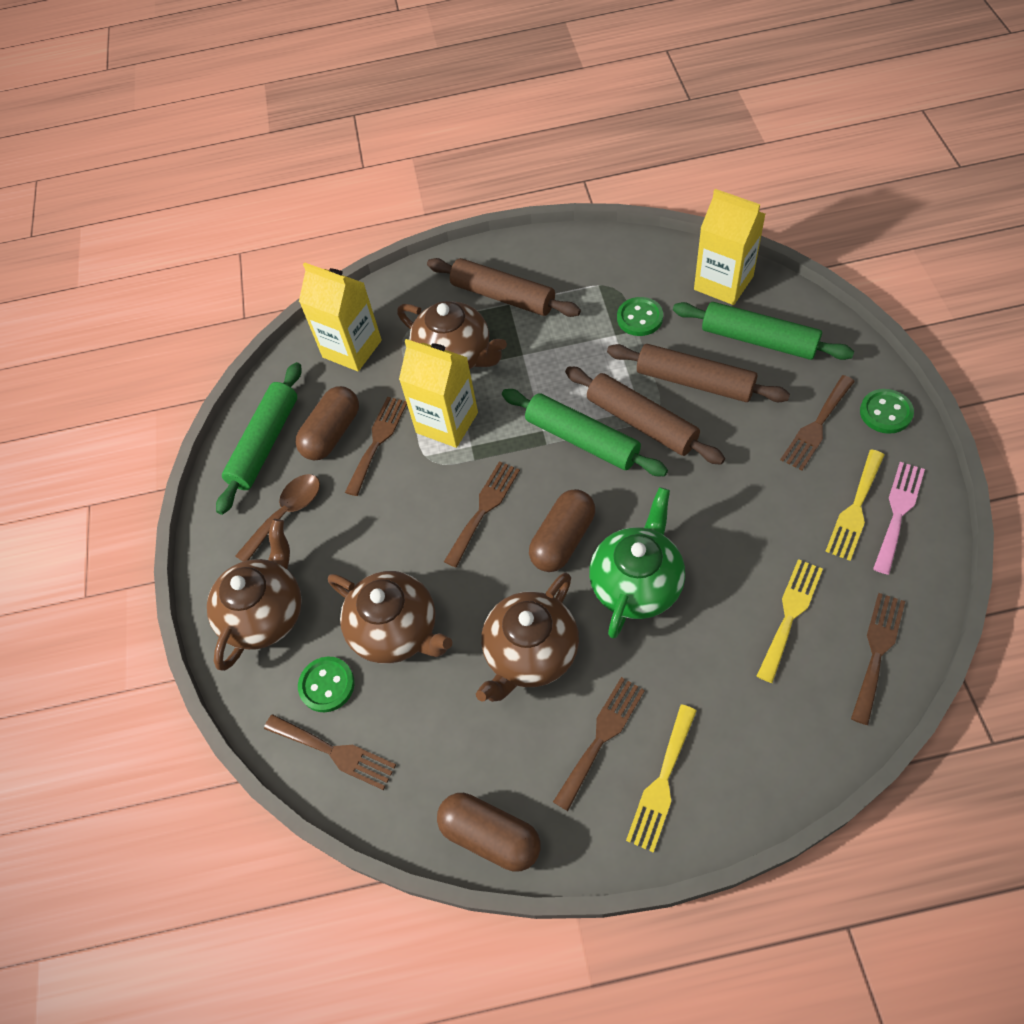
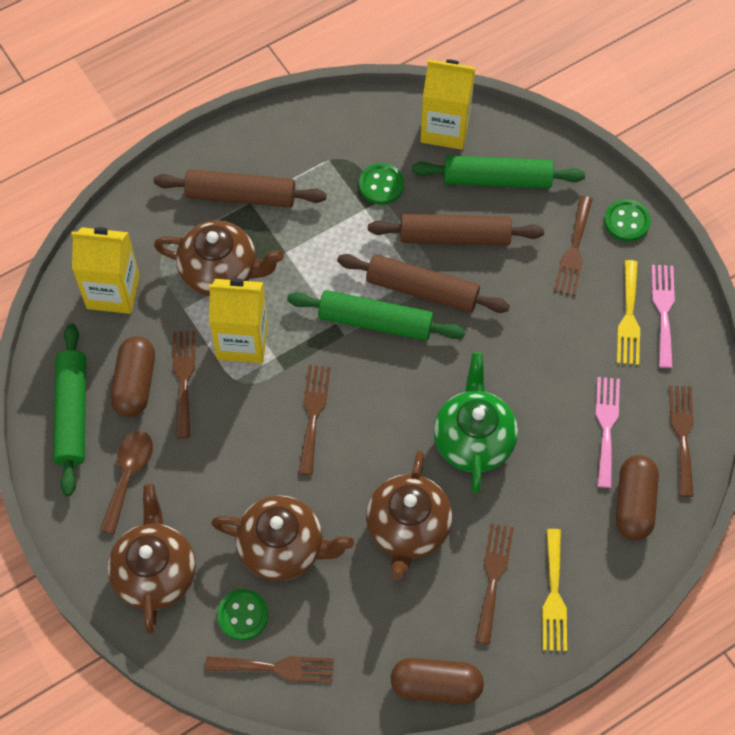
camera: 30 degrees left, 5 degrees up
(563, 540) = (395, 420): brown capsule -> brown capsule (634, 504)
(790, 614) = (606, 426): yellow fork -> pink fork

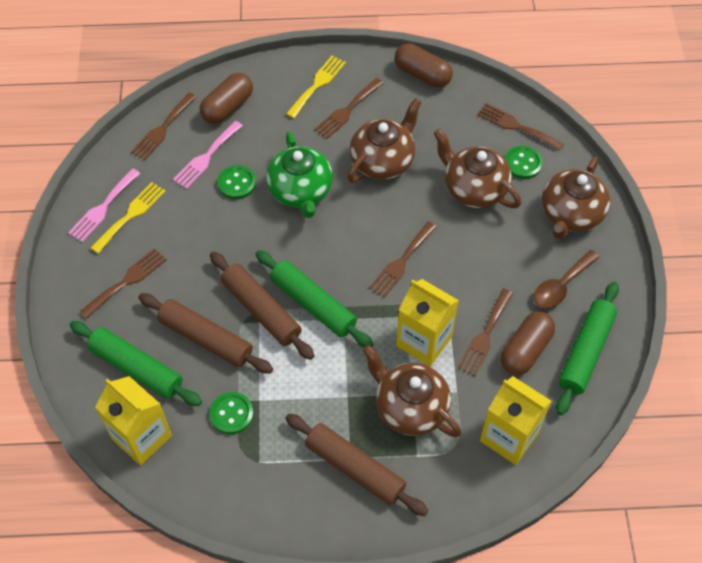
camera: 150 degrees left, 5 degrees down
(473, 439) = (301, 191): green teapot -> green teapot turned 45 degrees counterclockwise
(626, 221) = (70, 282): green button -> green button (237, 183)

